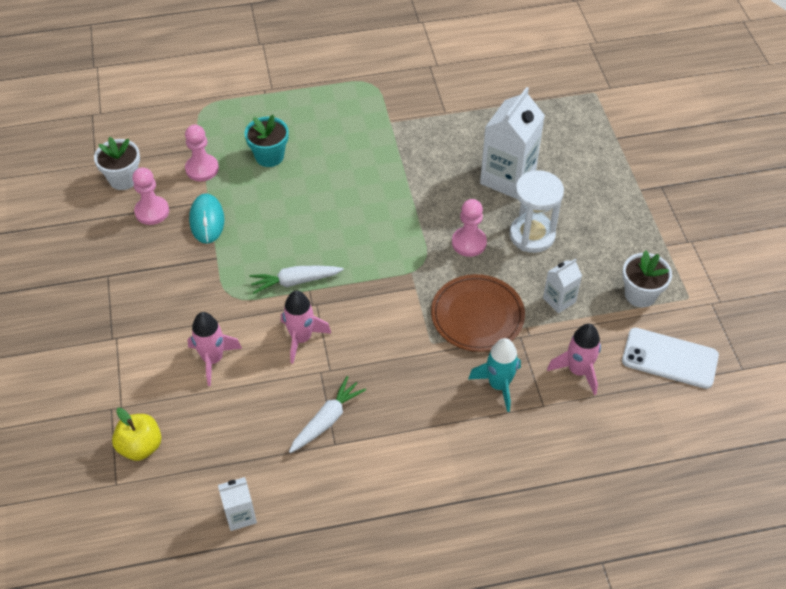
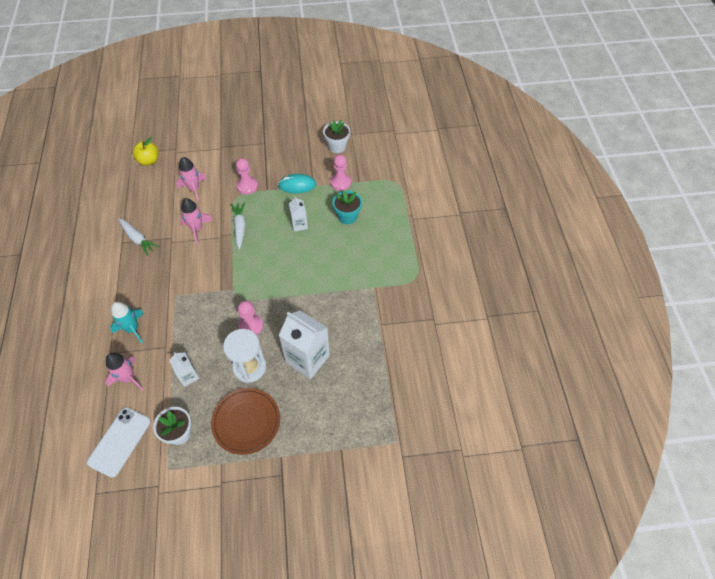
camera: 95 degrees right, 5 degrees up
(152, 211) = (308, 160): pink pawn -> pink pawn (247, 186)
(240, 515) = (94, 200): white carton -> white carton (299, 224)
(477, 316) = (188, 323): brown plate -> brown plate (246, 422)

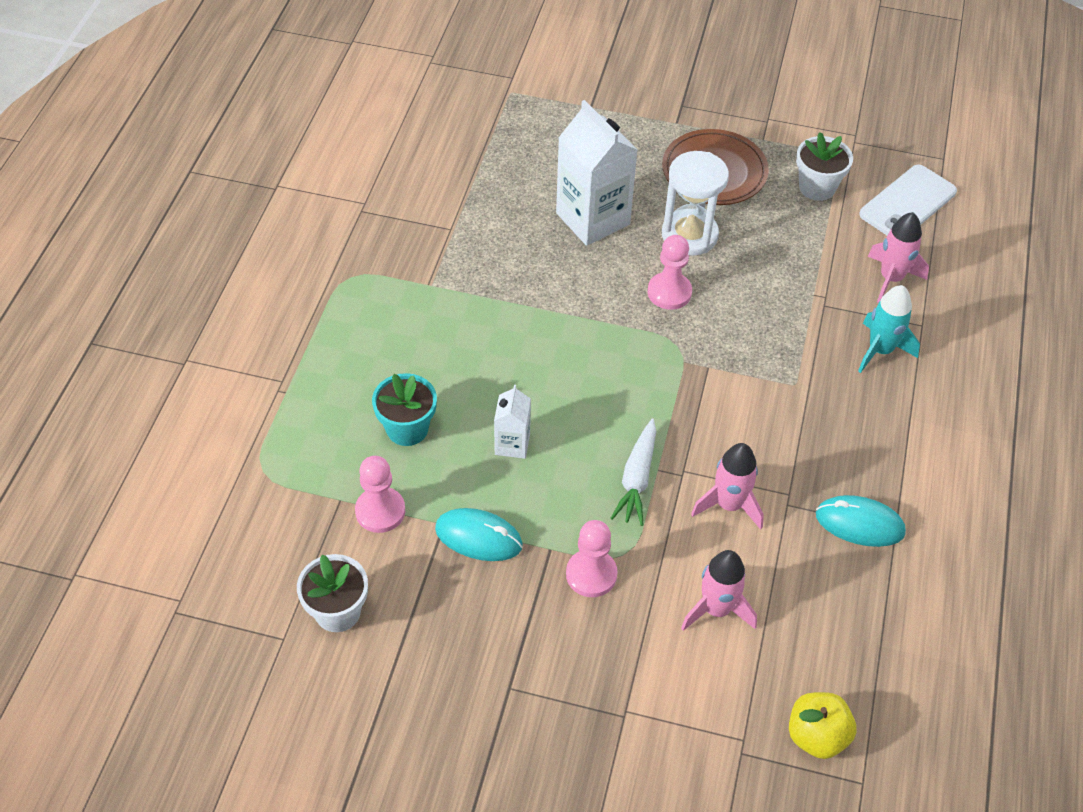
camera: 160 degrees left, 5 degrees down
(138, 239) = (859, 524): white carrot -> turquoise mouse
(188, 376) = (791, 252): white carton -> none

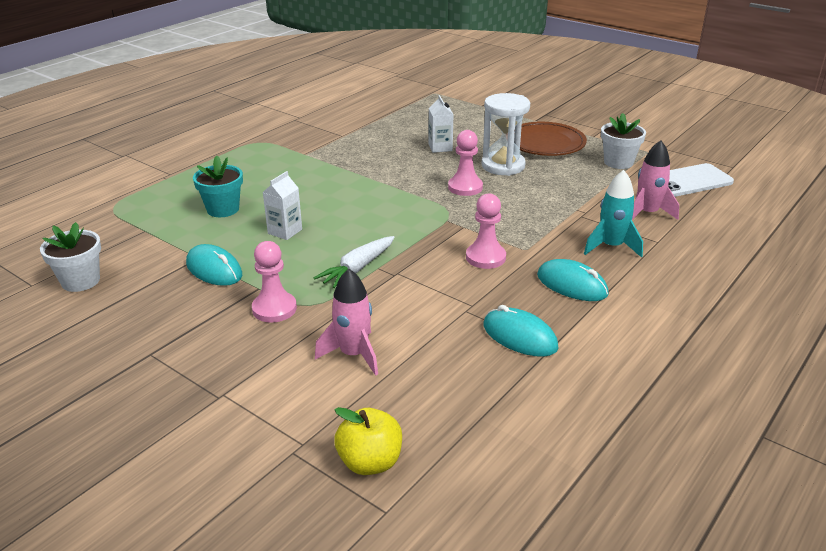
camera: 25 degrees right, 20 degrees down
(380, 511) = (163, 241): pink pawn -> pink pawn (485, 257)
(593, 219) = (440, 147): white carton -> white carton, size x0.51
(729, 505) = (416, 299): pink rocket -> none
(870, 427) = (572, 285): none -> turquoise mouse

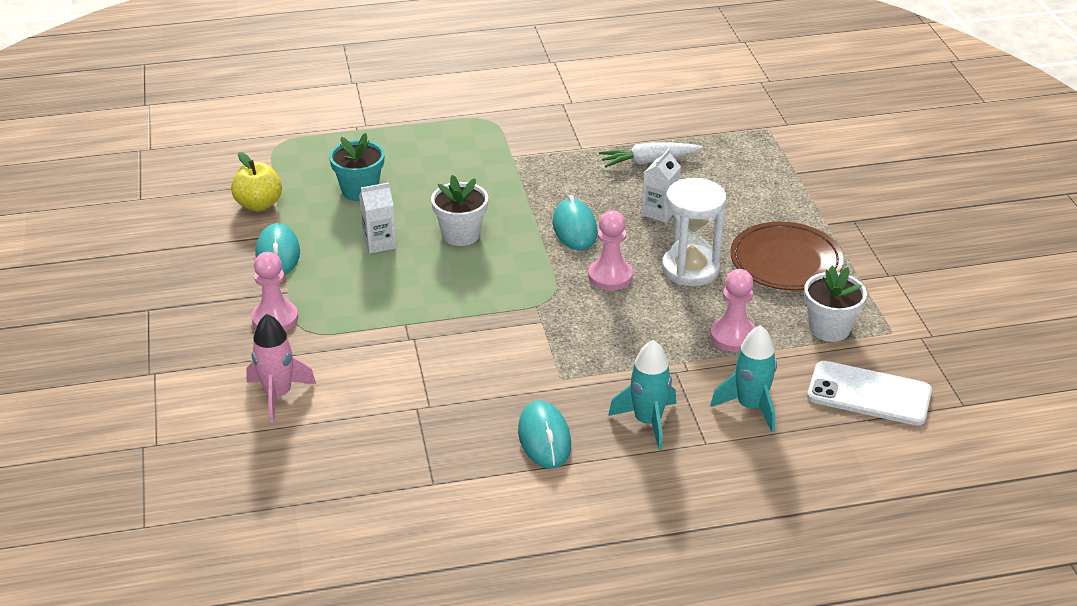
camera: 40 degrees right, 5 degrees up
(80, 281) = (174, 213): white flower pot -> white flower pot (461, 234)
(357, 268) = (387, 315): white carrot -> white carrot (648, 161)
(370, 462) = (178, 486): yellow apple -> yellow apple (259, 204)
(485, 257) = (511, 366): pink pawn -> pink pawn (733, 336)
(519, 336) = (423, 458): turquoise mouse -> turquoise mouse (574, 228)
(647, 213) = (750, 407): pink rocket -> turquoise rocket

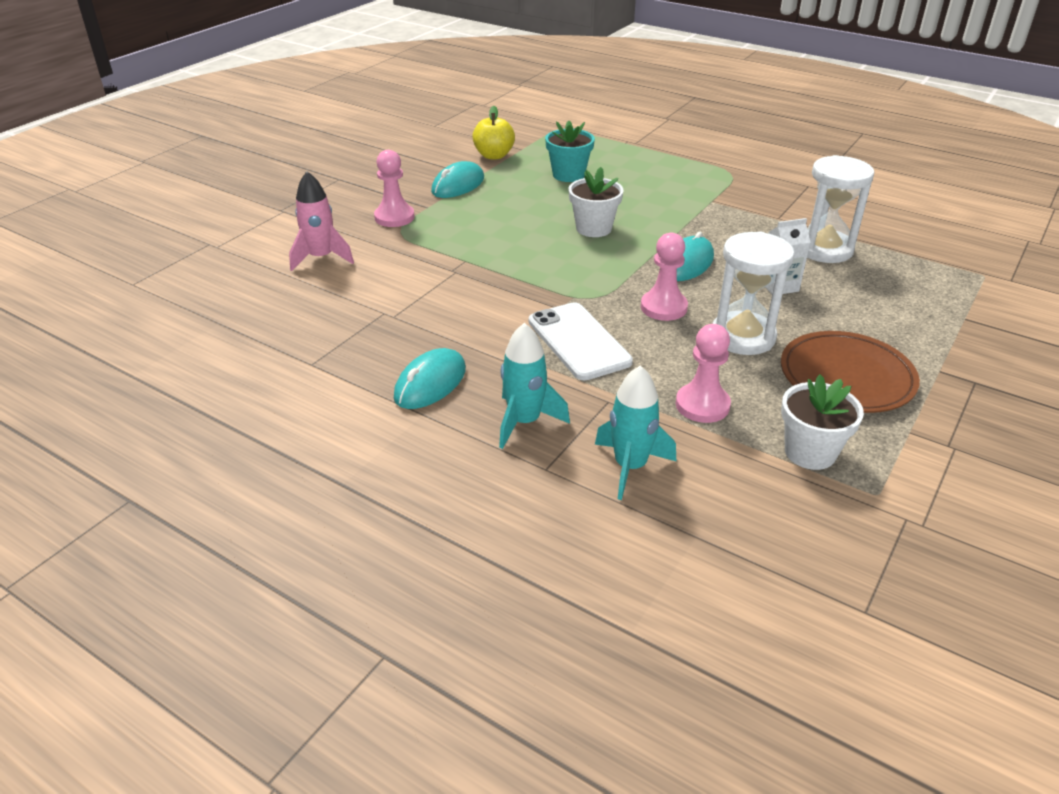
camera: 45 degrees right, 0 degrees up
(379, 243) = (530, 208): white carton -> none
(648, 161) = (824, 249): white carrot -> white hourglass
(869, 394) = (767, 531): white phone -> white phone (579, 341)

